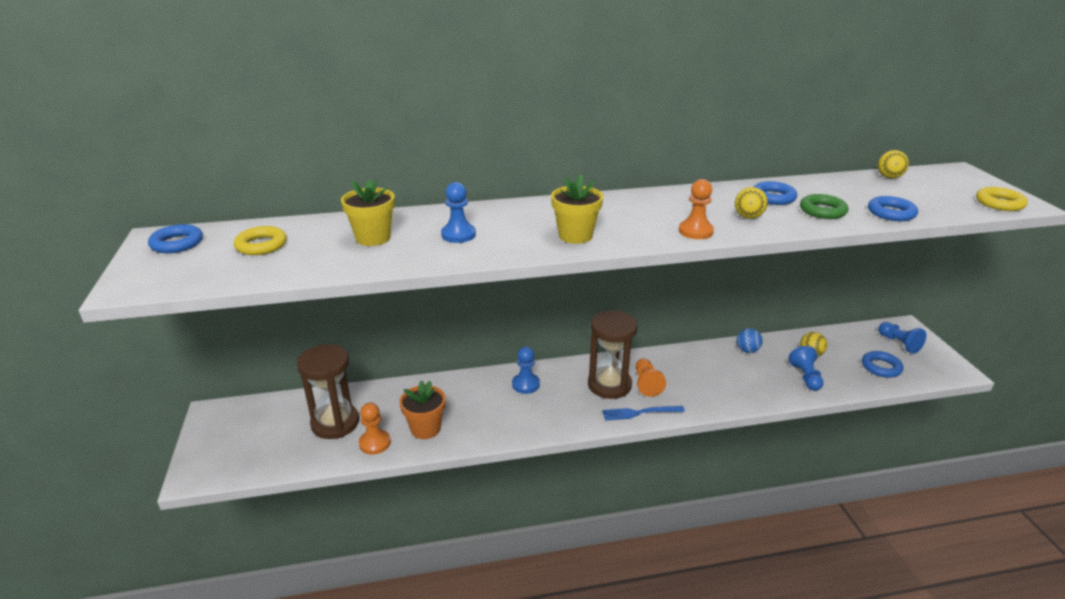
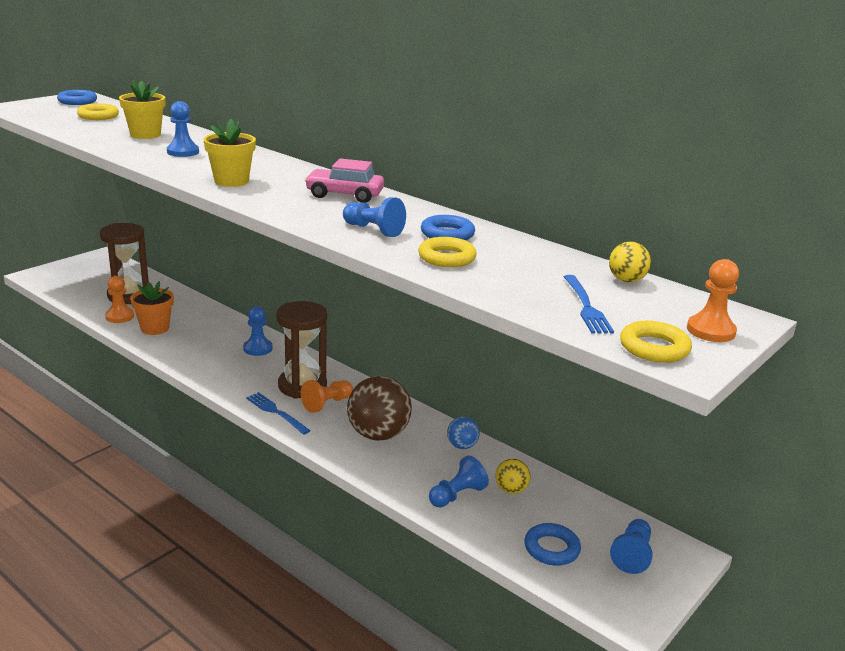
camera: 50 degrees right, 5 degrees down
(655, 205) = (344, 195): none -> pink car
(695, 231) = (304, 216): orange pawn -> orange pawn (710, 331)
(708, 378) = (378, 435): none -> brown ball
(748, 217) = (373, 230): yellow ball -> blue pawn
(822, 211) = (446, 258): green ring -> yellow ring
(891, 213) = (500, 289): blue ring -> none
(930, 200) = (586, 307): none -> blue fork

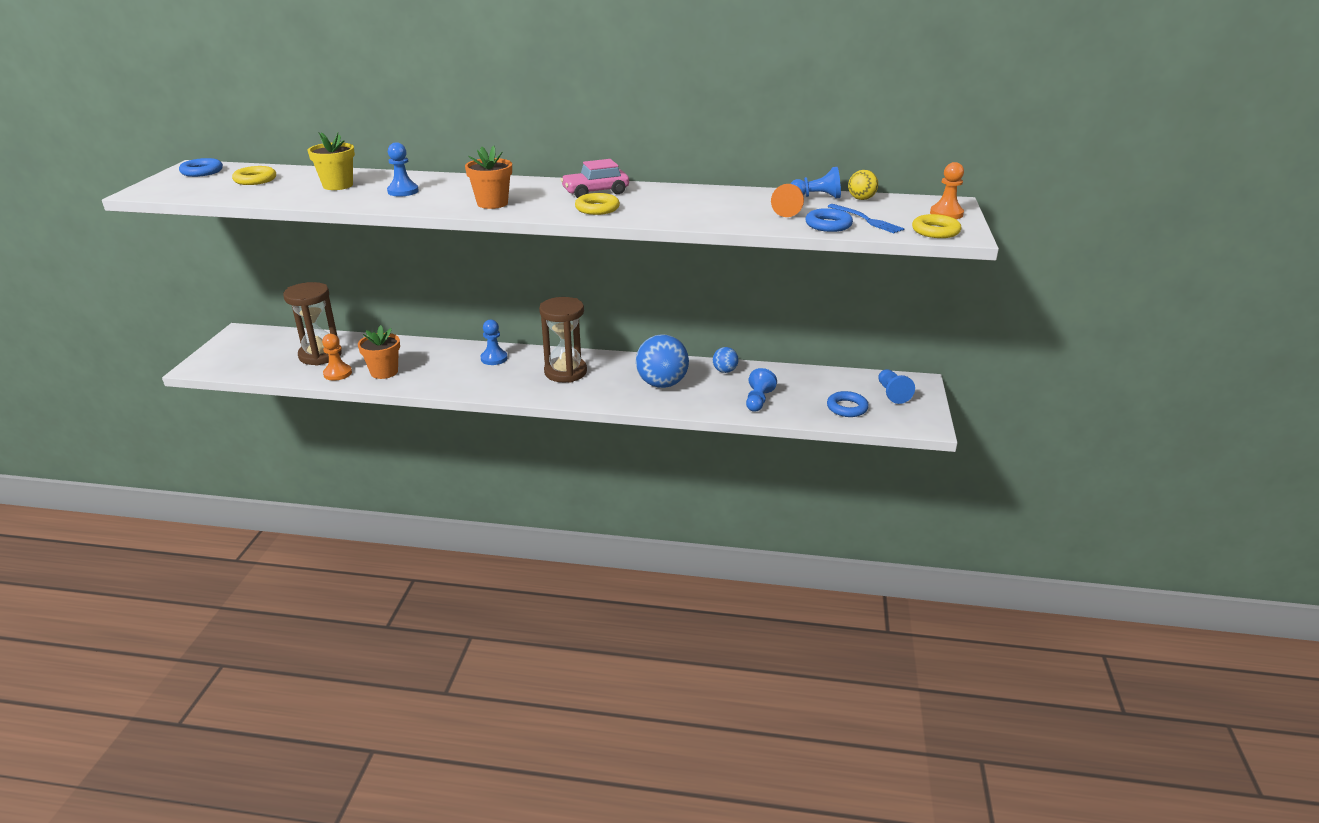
camera: 30 degrees left, 5 degrees up
(231, 181) = (492, 203): yellow flower pot -> orange flower pot
(275, 412) = (570, 396): blue fork -> none
(327, 404) = (600, 377): orange pawn -> orange pawn (789, 210)
(373, 230) = (662, 210): blue pawn -> blue pawn (817, 197)
(378, 435) = (662, 384): brown ball -> blue ball
(446, 258) = (740, 214): yellow ring -> yellow ring (597, 208)
(447, 234) = (713, 200): blue ring -> blue ring (828, 225)
(511, 490) = (786, 385): yellow ball -> none

